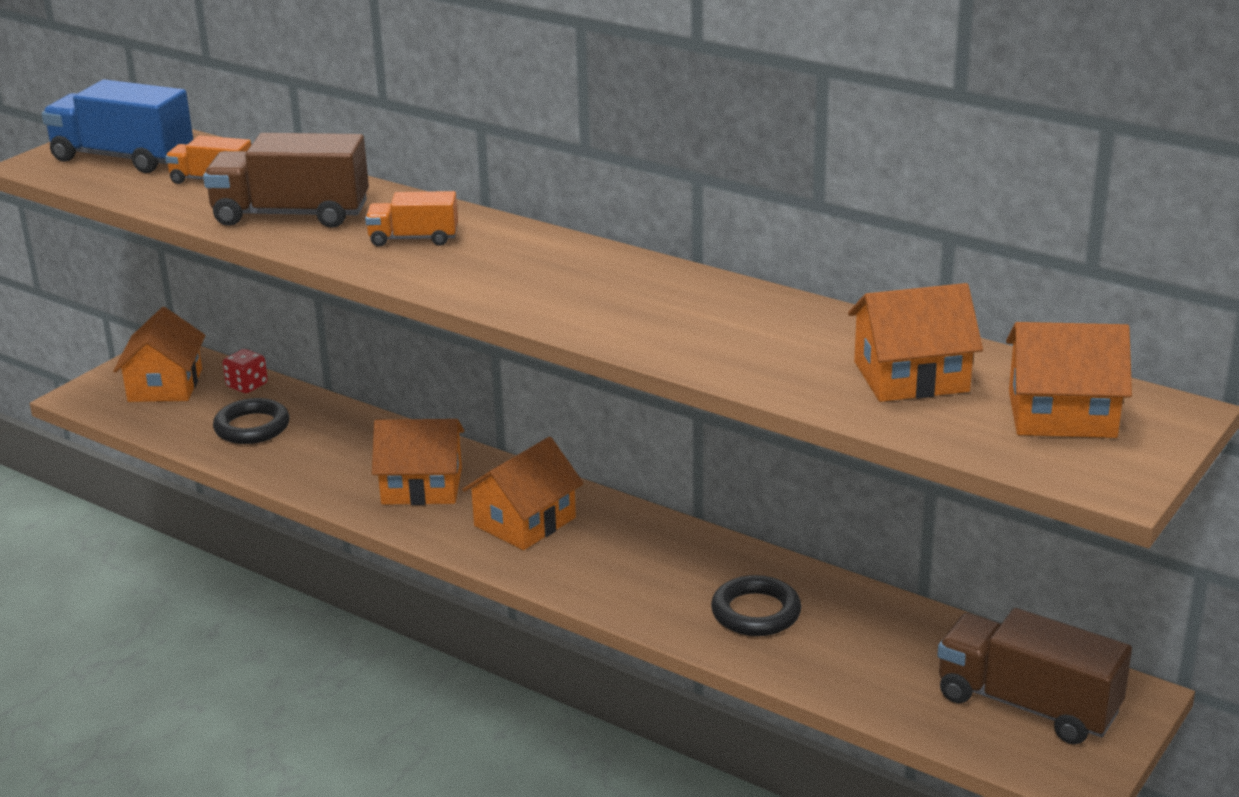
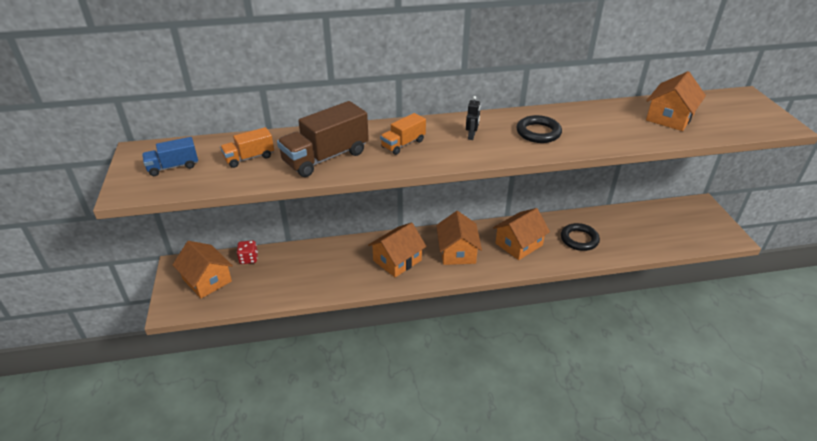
camera: 45 degrees left, 10 degrees up
(122, 158) = (173, 167): blue truck -> blue truck, size x0.56
(252, 427) = (283, 276): black ring -> black ring (538, 132)
(524, 267) = (471, 136): none -> black robot
(1027, 705) = (687, 223): brown truck -> none
(1062, 414) = (727, 110): orange house -> orange house (519, 244)

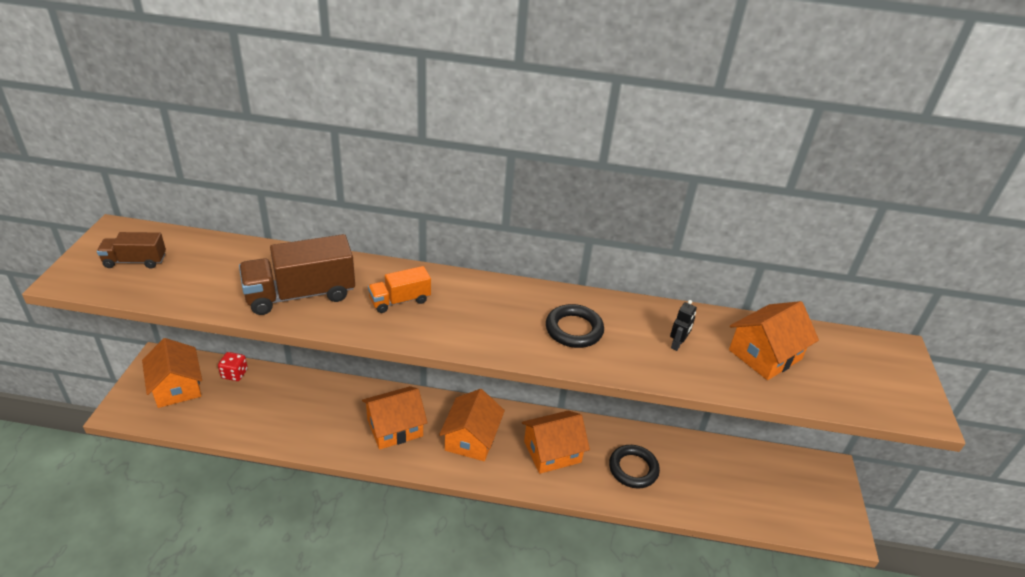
camera: 15 degrees right, 0 degrees up
(173, 167) = (135, 261): blue truck -> brown truck
(249, 158) = (220, 271): orange truck -> none
(471, 136) = (488, 312): black robot -> black robot (677, 344)

